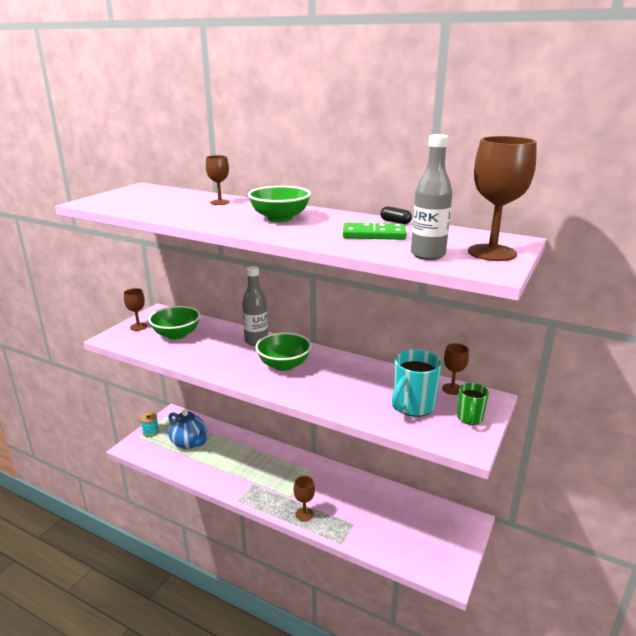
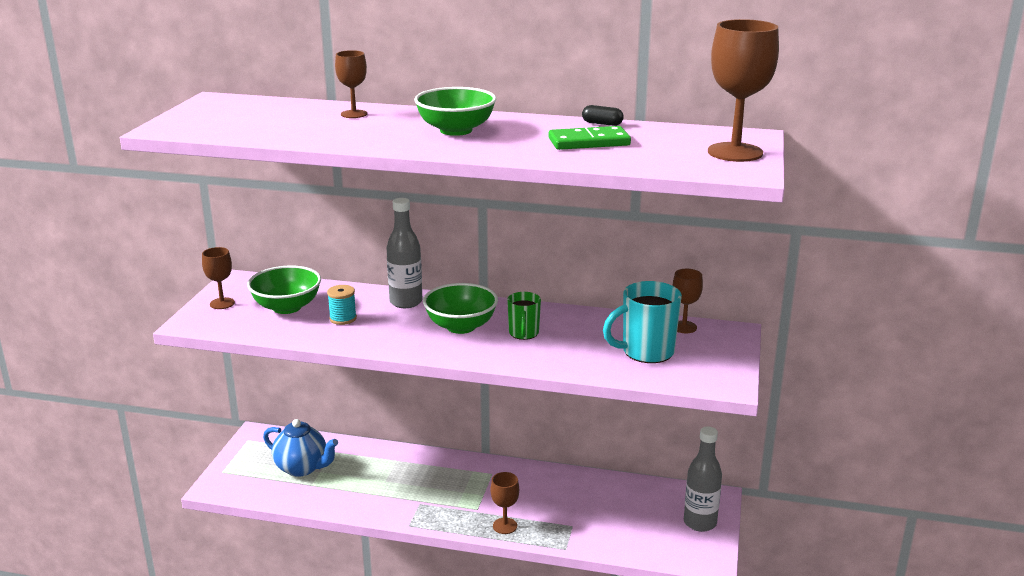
camera: 15 degrees left, 0 degrees up
(150, 432) = (236, 463): turquoise spool -> turquoise spool (343, 318)
(412, 406) = (646, 352): turquoise mug -> turquoise mug turned 45 degrees clockwise
(428, 255) = (667, 161): grey bottle -> grey bottle (700, 523)
(469, 418) = (717, 356): green mug -> green mug (523, 333)

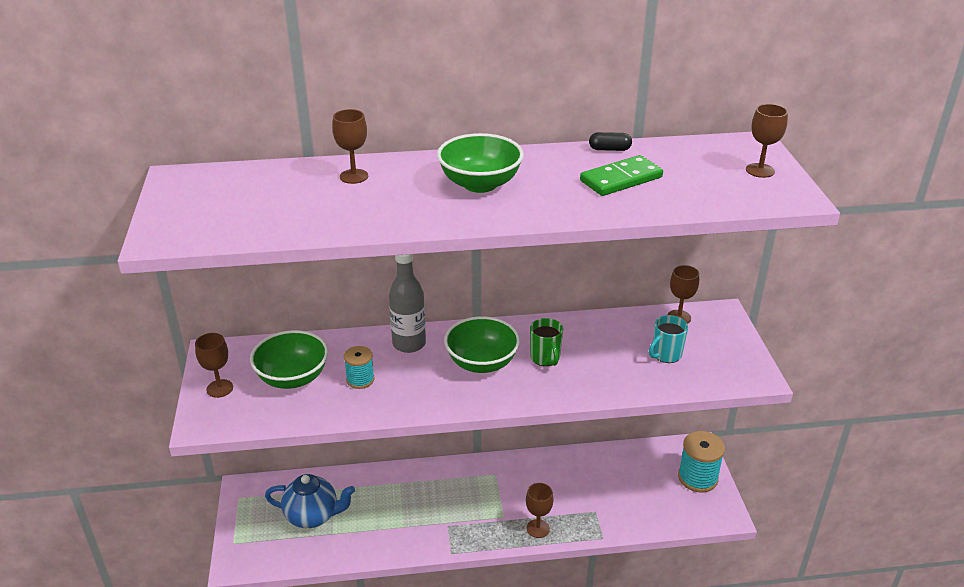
camera: 20 degrees left, 10 degrees up
(646, 352) = (666, 355): turquoise mug -> turquoise mug, size x0.61
(700, 523) = (697, 478): grey bottle -> turquoise spool
(735, 152) = (760, 170): brown goblet -> brown goblet, size x0.54

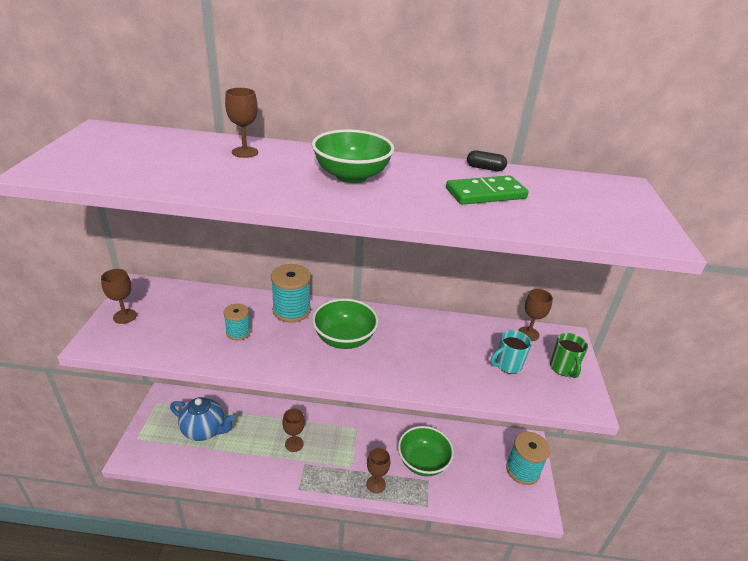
camera: 10 degrees right, 0 degrees up
(292, 378) = (185, 319): green bowl -> green bowl (423, 462)
(409, 344) = (291, 310): grey bottle -> turquoise spool
(545, 358) = (400, 346): green mug -> green mug (563, 368)
(760, 170) = (627, 209): brown goblet -> brown goblet (294, 444)

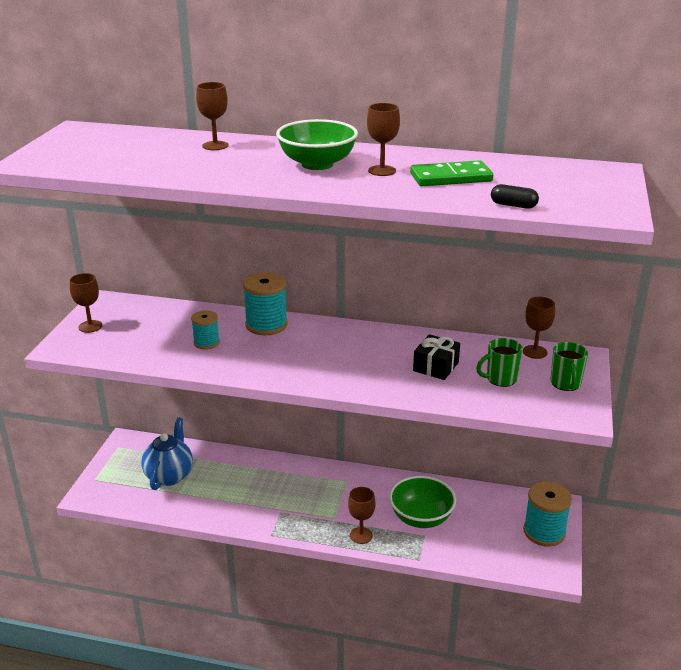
camera: 10 degrees right, 5 degrees down
(204, 430) = (169, 475): blue teapot -> blue teapot turned 105 degrees counterclockwise
(294, 444) = (270, 493): brown goblet -> brown goblet (382, 171)
(344, 339) = (320, 351): green bowl -> none
(449, 353) = (435, 367): none -> black gift
(485, 168) = (461, 156): black capsule -> black capsule (513, 205)
(507, 365) = (500, 379): turquoise mug -> green mug

